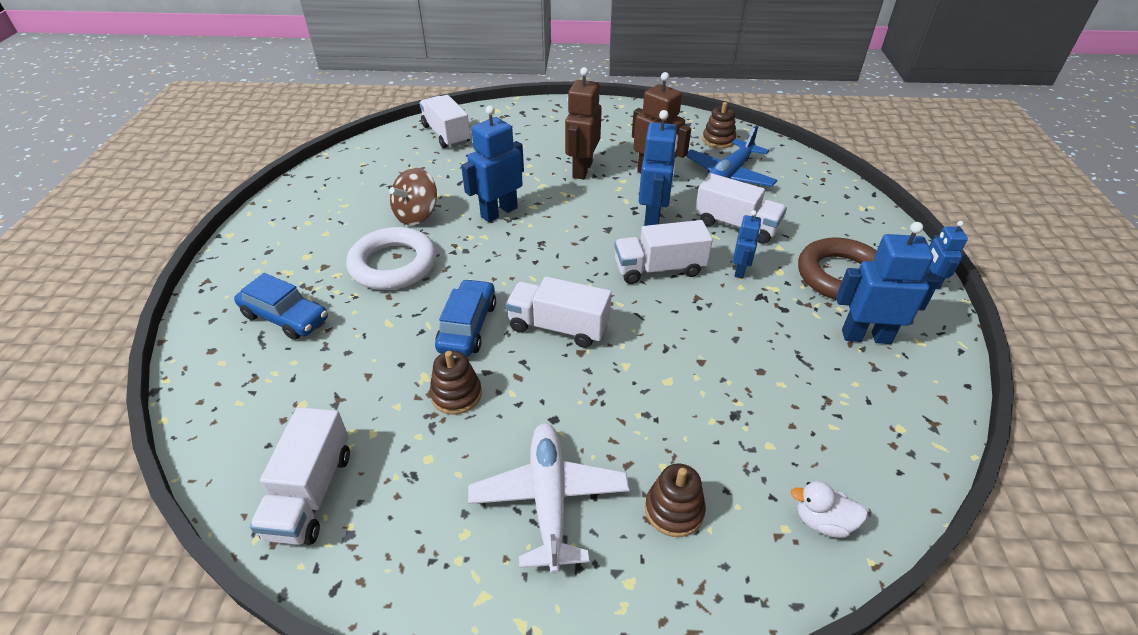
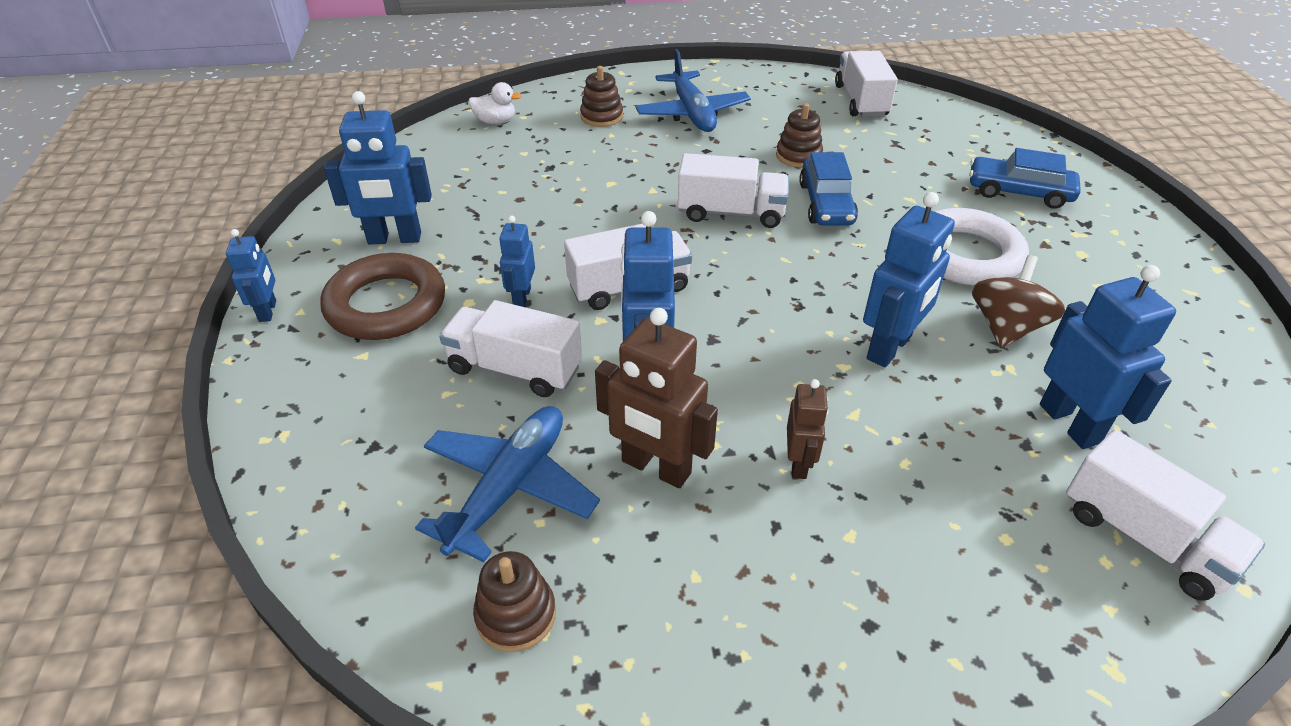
camera: 170 degrees right, 0 degrees up
(432, 170) = (1070, 423): none -> blue robot
(549, 499) = (692, 113): white plane -> blue plane
(582, 170) = (799, 463): brown robot -> brown robot, size x0.57

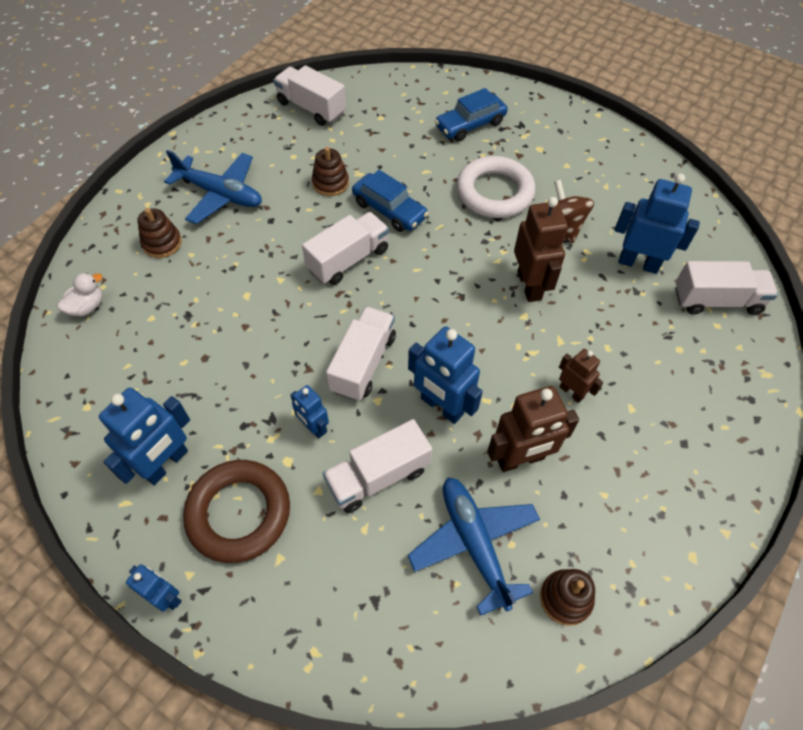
camera: 50 degrees left, 15 degrees up
(890, 348) = (529, 285): blue robot -> brown robot

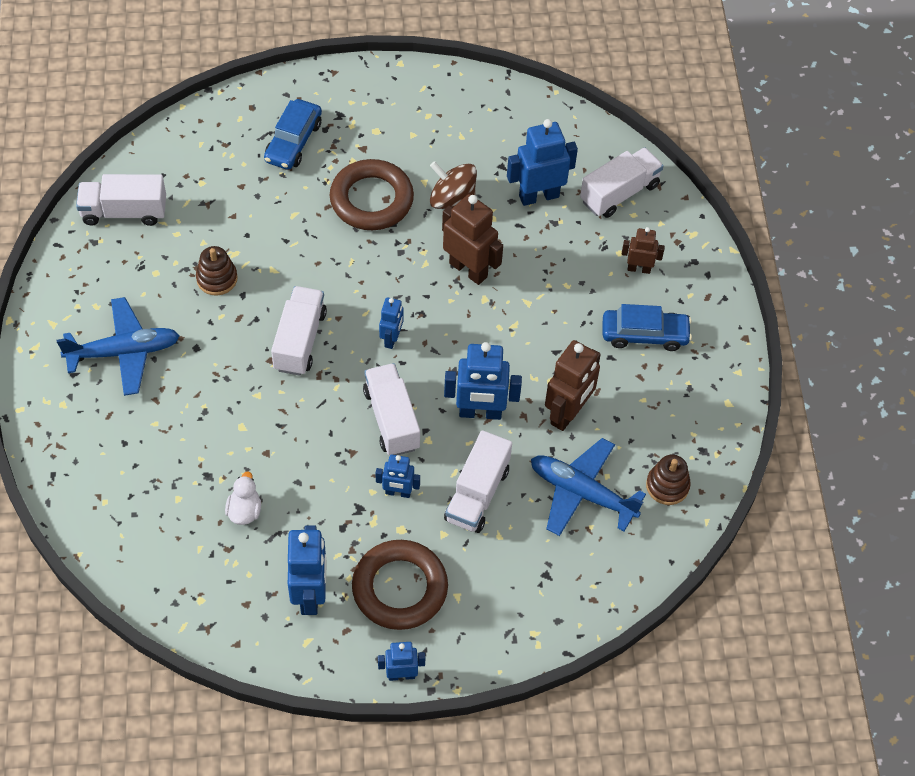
camera: 40 degrees left, 0 degrees up
(87, 307) = (110, 527): white duck -> white duck (244, 511)
(162, 243) = (117, 430): brown stacking toy -> none
(389, 210) = (294, 272): blue car -> blue car (644, 335)
(420, 301) = (391, 339): none -> blue robot
(494, 192) = (371, 200): white ring -> brown ring
(571, 392) = (566, 338): brown robot -> brown robot (639, 268)

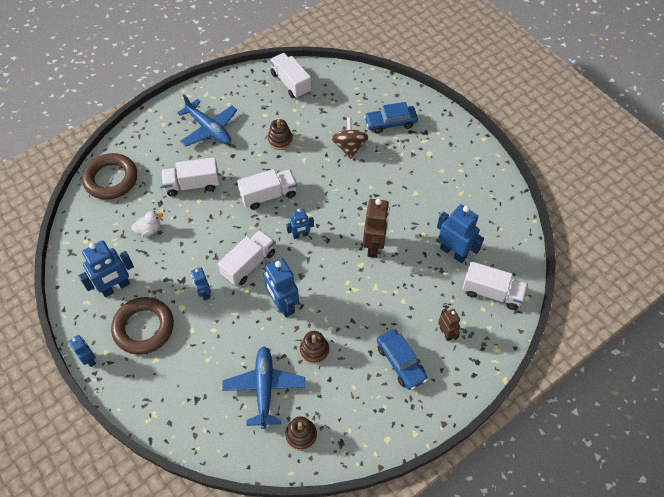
camera: 60 degrees right, 0 degrees up
(371, 200) = (383, 176): brown ring -> brown ring (111, 179)
(452, 200) = (414, 213): brown spinning top -> brown spinning top (349, 147)
(477, 494) = (228, 333): white truck -> white truck (192, 185)
(568, 413) = (314, 350): brown robot -> brown stacking toy

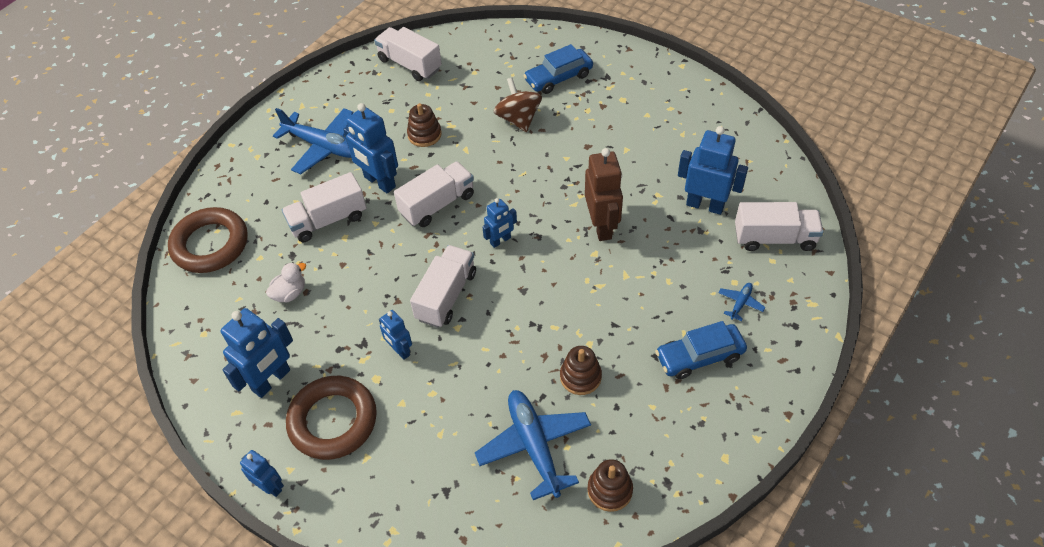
camera: 15 degrees left, 5 degrees down
(283, 304) = (513, 332): blue robot -> blue robot (379, 182)
(400, 362) = (699, 356): blue car -> blue car turned 120 degrees clockwise
(446, 333) = (740, 303): brown robot -> blue plane

